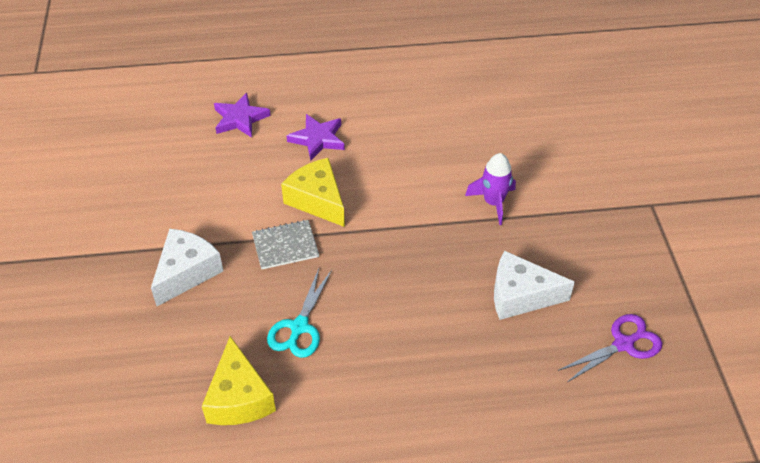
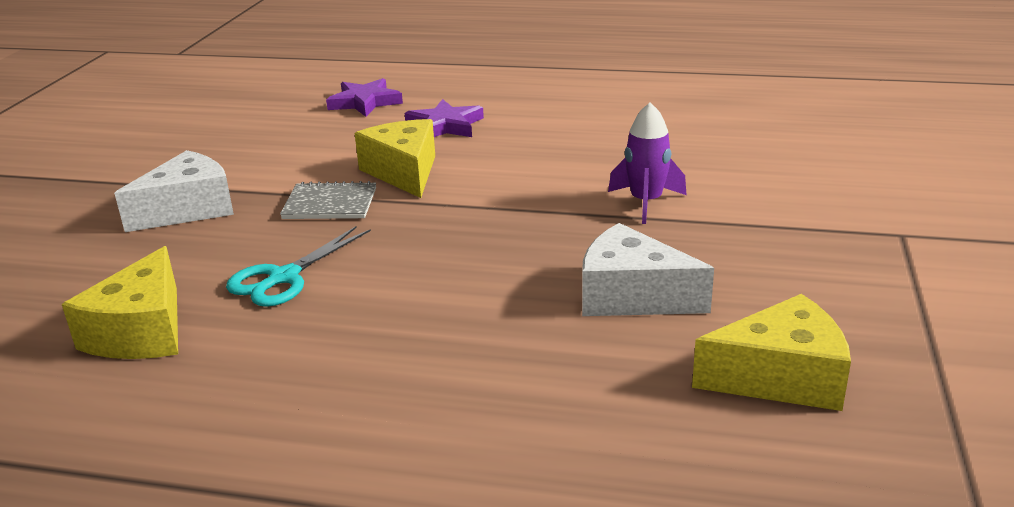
camera: 20 degrees right, 20 degrees down
(623, 344) = (781, 377): purple scissors -> yellow cheese

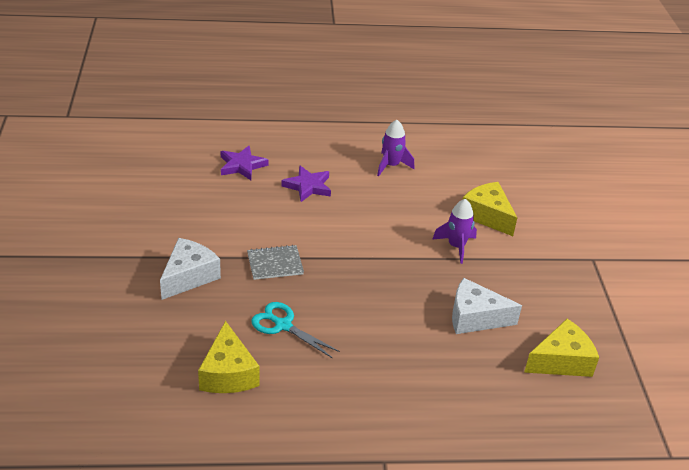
camera: 20 degrees left, 10 degrees up
(283, 277) = (283, 325): turquoise scissors -> turquoise scissors turned 105 degrees clockwise
(404, 172) = (305, 232): yellow cheese -> yellow cheese (487, 216)
(588, 110) = (391, 165): none -> purple rocket

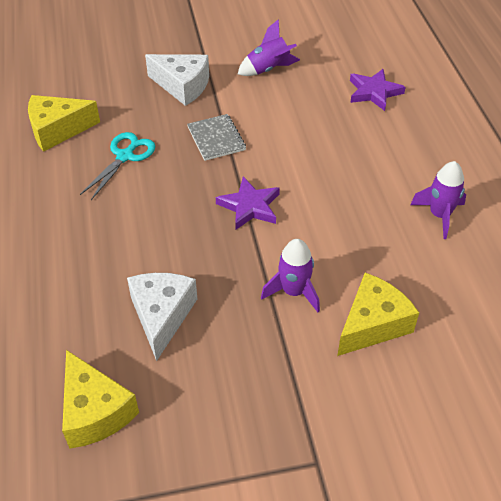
camera: 85 degrees right, 10 degrees up
(185, 218) = (268, 69): none -> purple rocket
(308, 186) = (359, 146): purple star -> purple star (249, 206)

